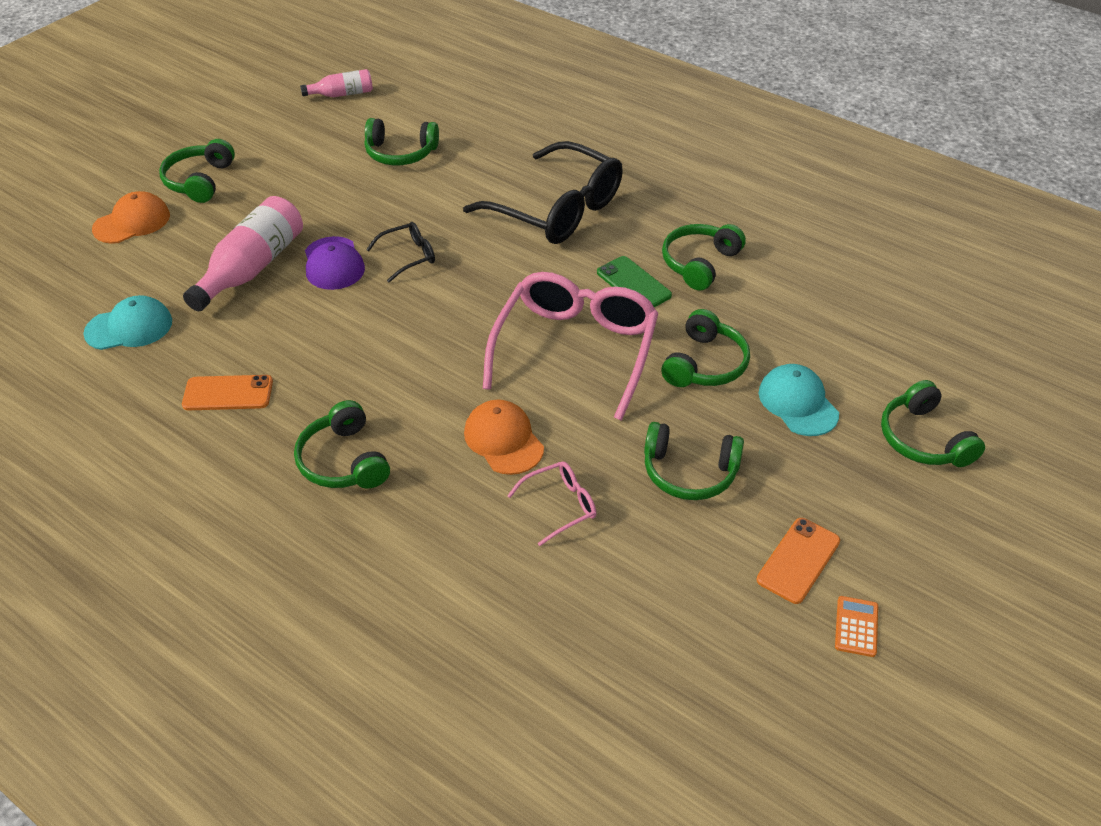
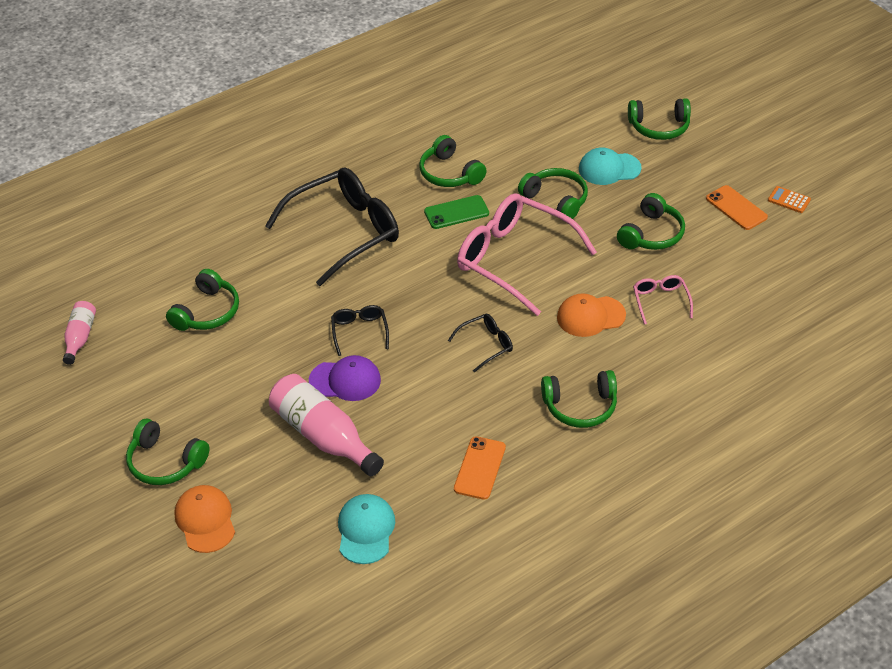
camera: 70 degrees left, 0 degrees up
(421, 357) = (486, 345): none -> black glasses

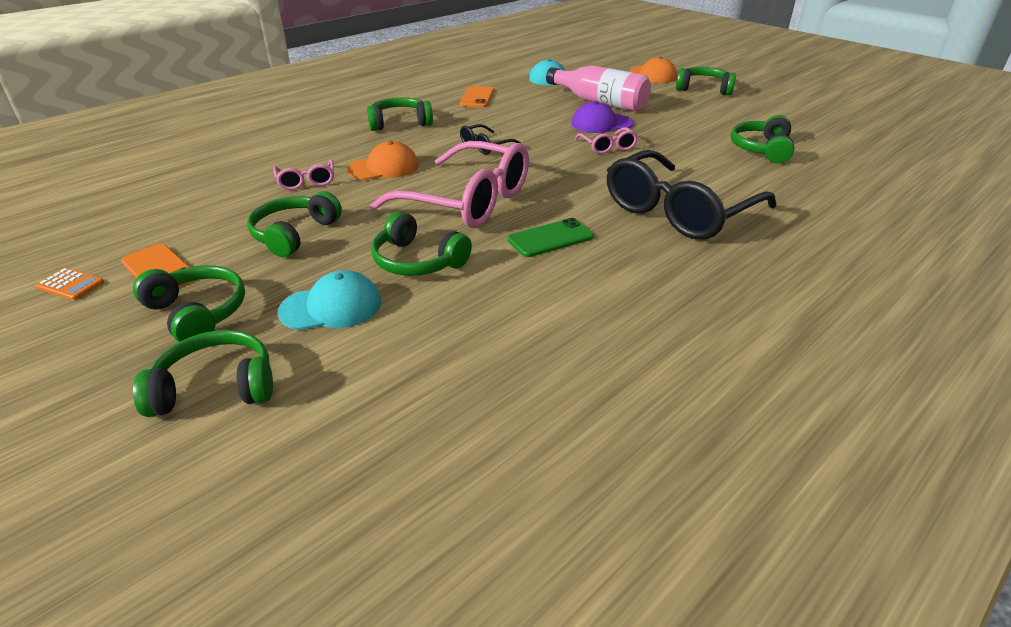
camera: 170 degrees right, 10 degrees down
(80, 337) = (853, 130): pink bottle -> none
(359, 331) = (607, 147): black glasses -> pink glasses
(450, 173) = (578, 282): green headphones -> green headphones (197, 313)

